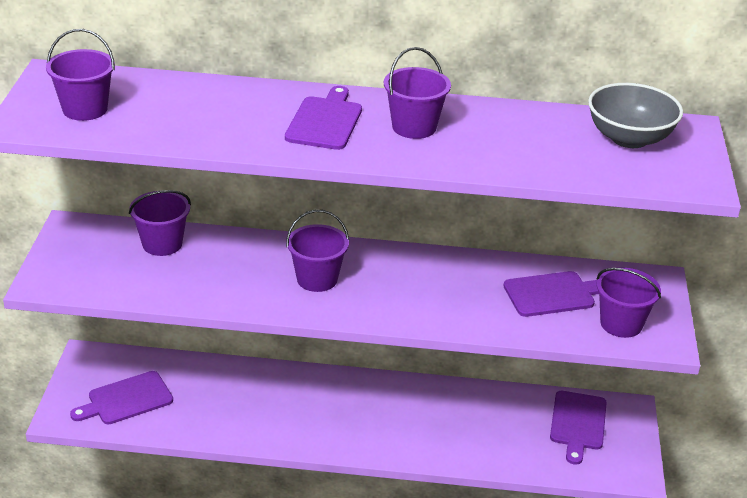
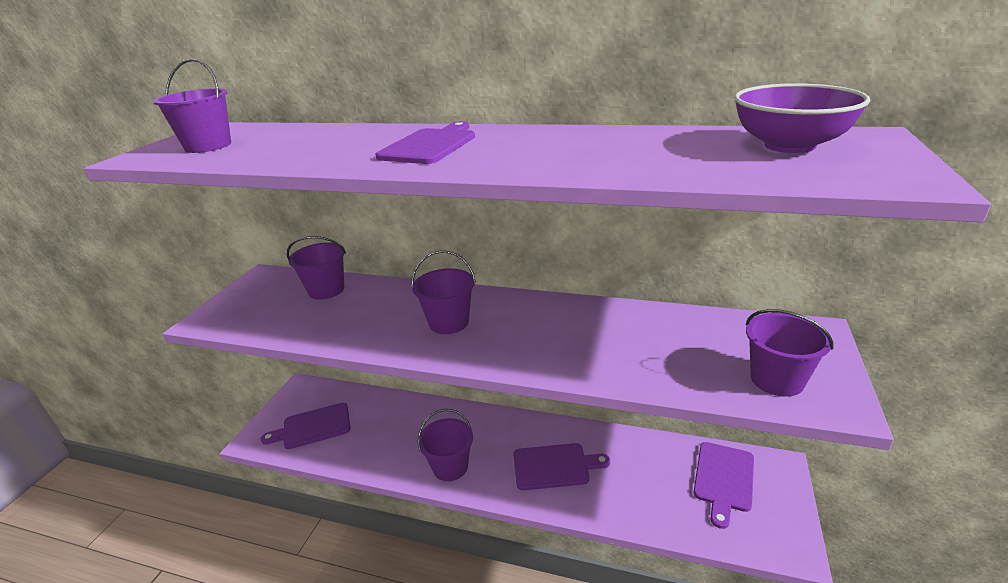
camera: 15 degrees right, 5 degrees down
(414, 127) = (524, 146): purple bucket -> purple bucket (450, 466)
(553, 294) = (693, 343): purple cutting board -> purple cutting board (554, 466)
(629, 138) = (789, 145): grey bowl -> purple bowl

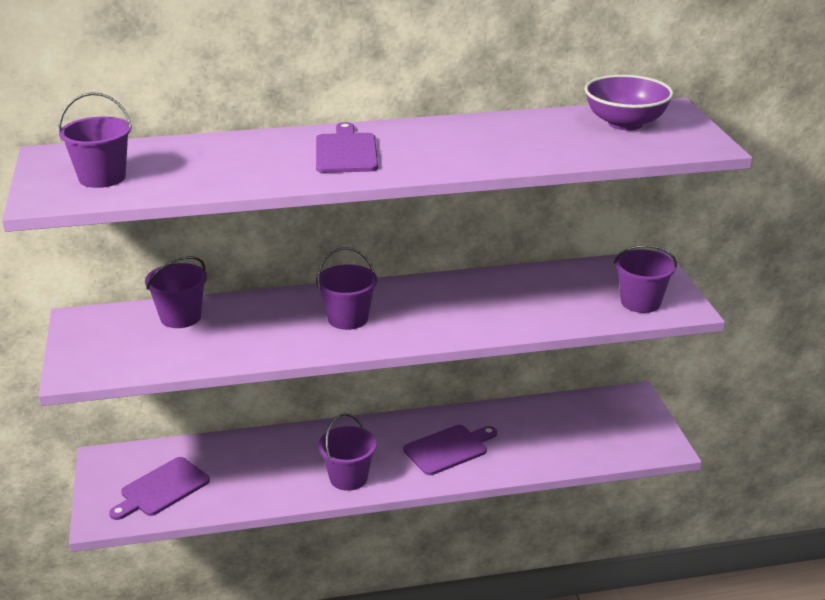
camera: 30 degrees left, 0 degrees up
(724, 479) = (596, 417): purple cutting board -> none

